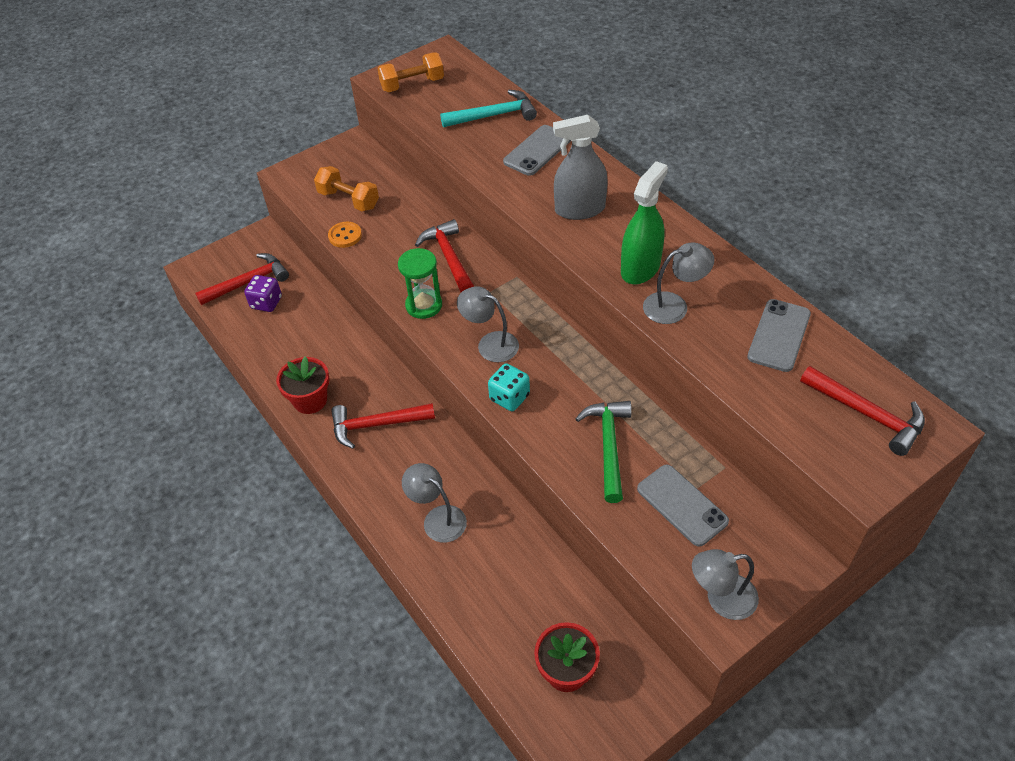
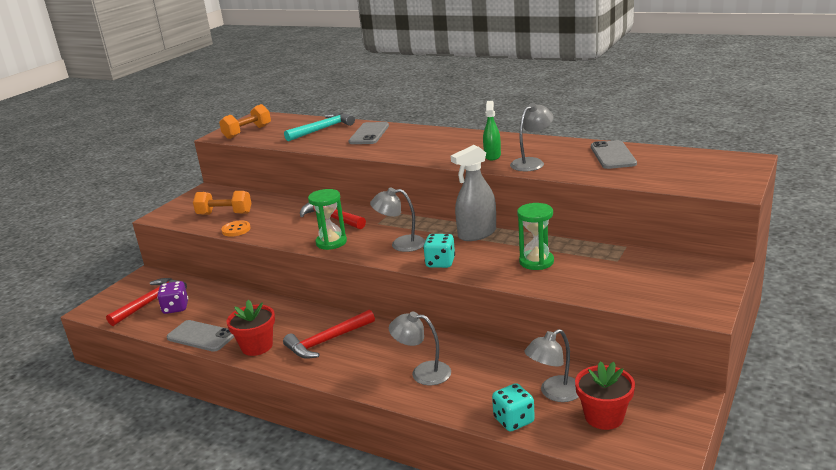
camera: 25 degrees left, 25 degrees down
(480, 630) = (513, 420): none -> turquoise dice
(579, 209) = (424, 146): grey spray bottle -> grey spray bottle (477, 234)
(608, 446) = (536, 262): green hammer -> green hourglass
(640, 268) = (492, 156): green spray bottle -> green spray bottle, size x0.62
(682, 505) = (616, 270): grey phone -> grey phone (201, 336)
(721, 599) = (690, 301): grey lamp -> grey lamp (554, 393)
(867, 414) = (703, 166): red hammer -> none

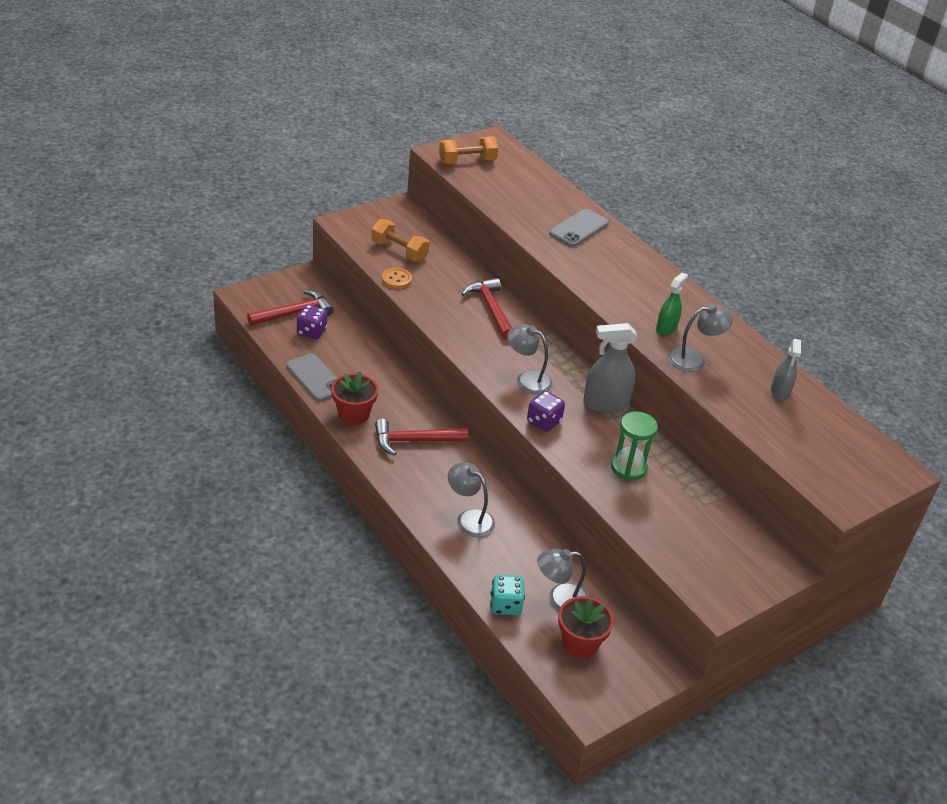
camera: 20 degrees right, 15 degrees up
(322, 129) = (540, 196): turquoise hammer -> none
(331, 242) = (468, 343): green hourglass -> none
(440, 263) = (544, 422): turquoise dice -> purple dice
(613, 155) = (780, 391): grey phone -> grey spray bottle

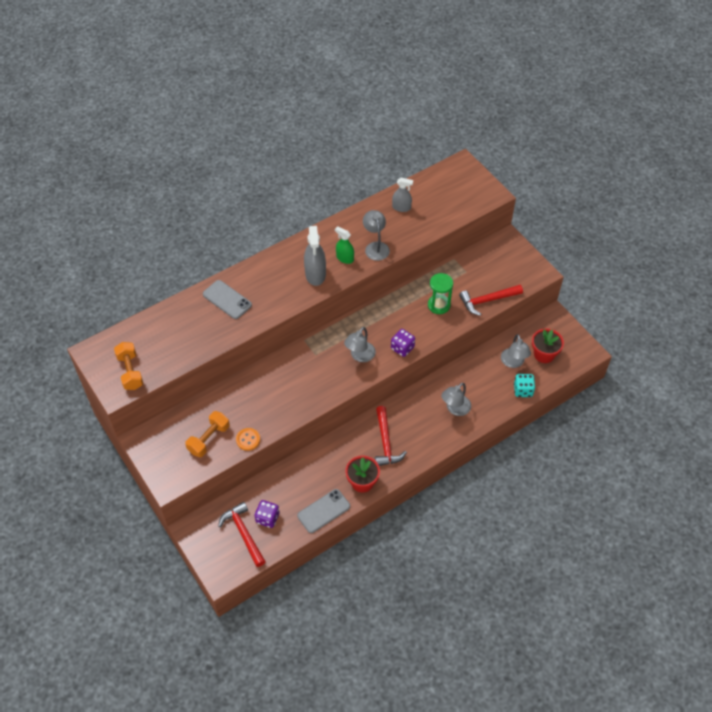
camera: 85 degrees left, 15 degrees up
(490, 309) = (281, 376): red hammer -> red hammer (487, 300)
(605, 404) = (379, 313): grey spray bottle -> grey spray bottle (315, 274)

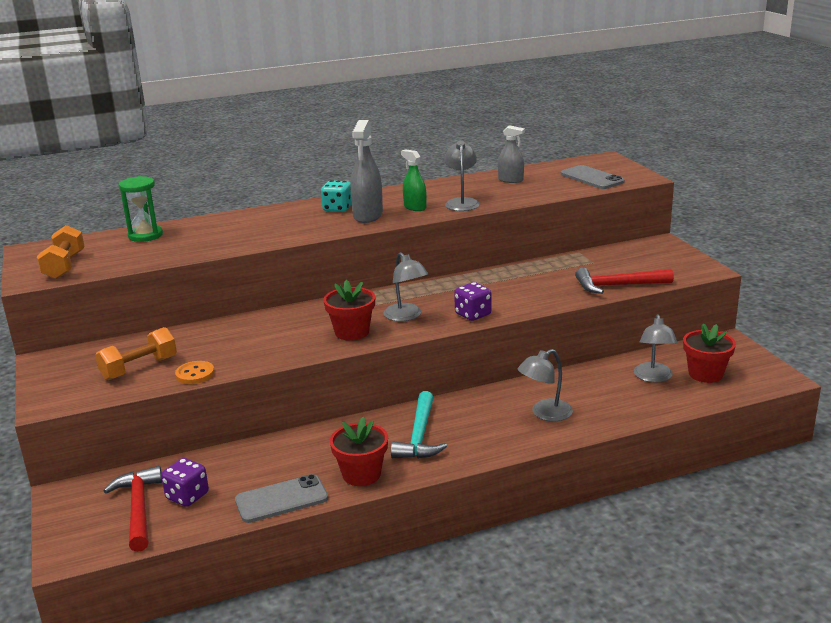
camera: 15 degrees right, 30 degrees down
(227, 300) = (237, 225): grey phone -> grey phone (591, 178)
(330, 379) = (352, 332): none -> red flower pot
(360, 356) = (406, 316): grey lamp -> grey lamp turned 75 degrees counterclockwise
(386, 442) = (419, 436): red hammer -> turquoise hammer
(439, 305) = (543, 284): green hourglass -> green hourglass (145, 235)
(523, 390) = (663, 406): turquoise dice -> turquoise dice (337, 209)

